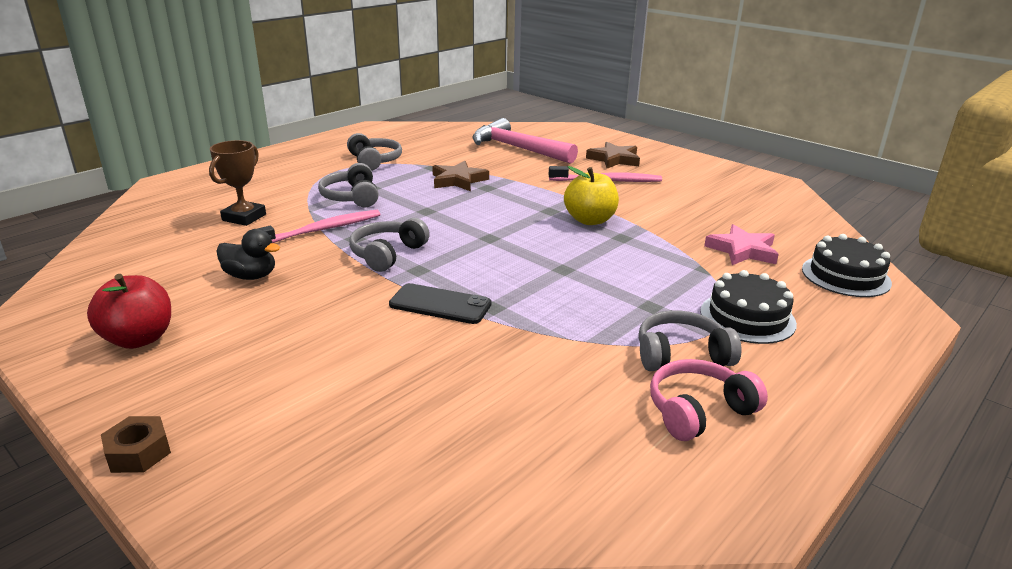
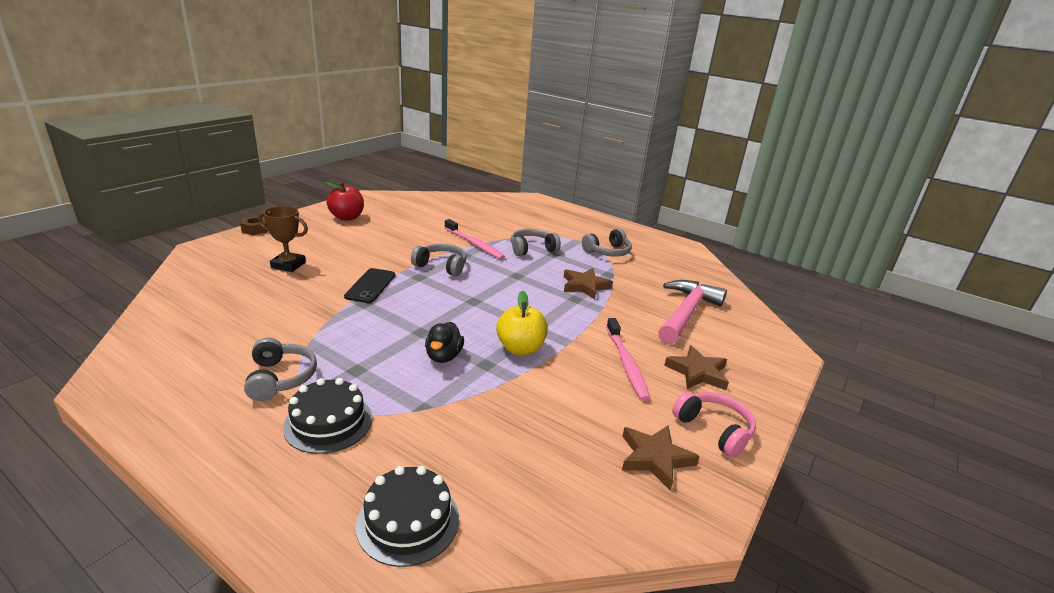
camera: 80 degrees right, 0 degrees up
(244, 217) = (488, 222): brown trophy -> brown trophy (288, 265)
(251, 276) = (410, 232): black duck -> black duck (443, 356)
(698, 411) = (209, 378): pink headphones -> pink headphones (714, 429)
(728, 187) = (655, 458): none -> brown star
(742, 250) = (467, 442): pink star -> none

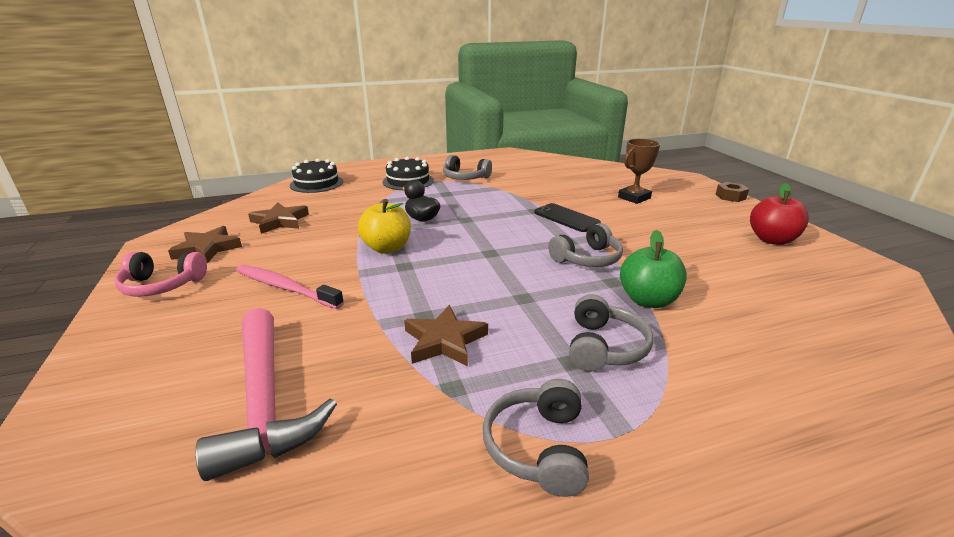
camera: 130 degrees right, 0 degrees up
(474, 244) = (648, 300): pink toothbrush -> green apple
(697, 372) = (201, 323): brown star -> brown star (280, 221)

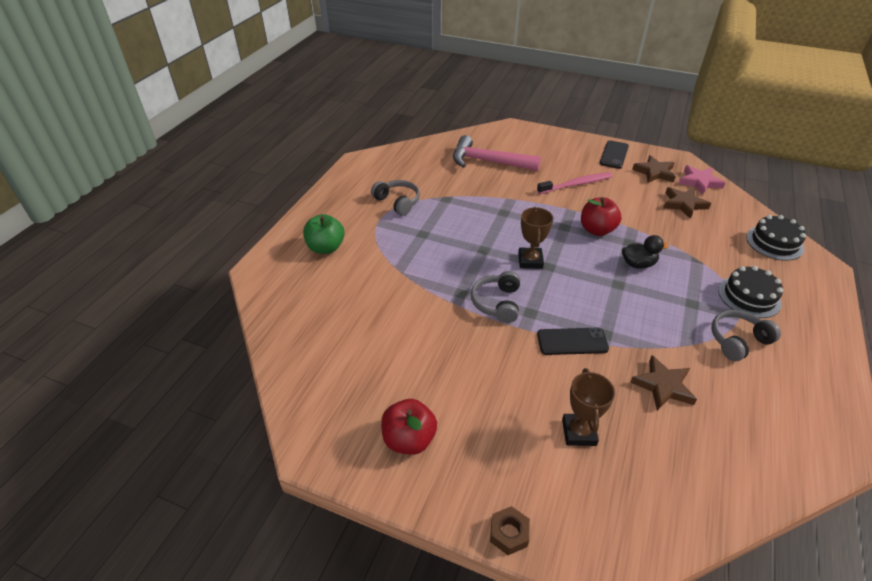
camera: 130 degrees right, 15 degrees up
(162, 285) = (614, 155): pink headphones -> black phone
(217, 223) = (699, 182): none -> pink star
(387, 248) = (597, 230): yellow apple -> red apple
(444, 341) = (477, 209): brown star -> brown star (663, 386)
(497, 264) = (530, 261): none -> brown trophy
(604, 347) = (418, 249): grey headphones -> none
(648, 300) = (429, 291): green apple -> green apple (326, 248)

